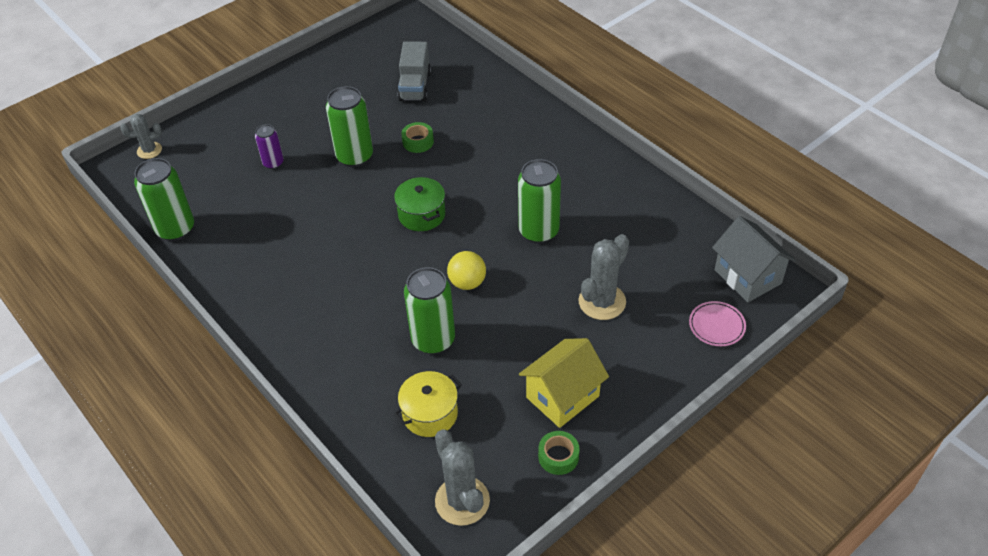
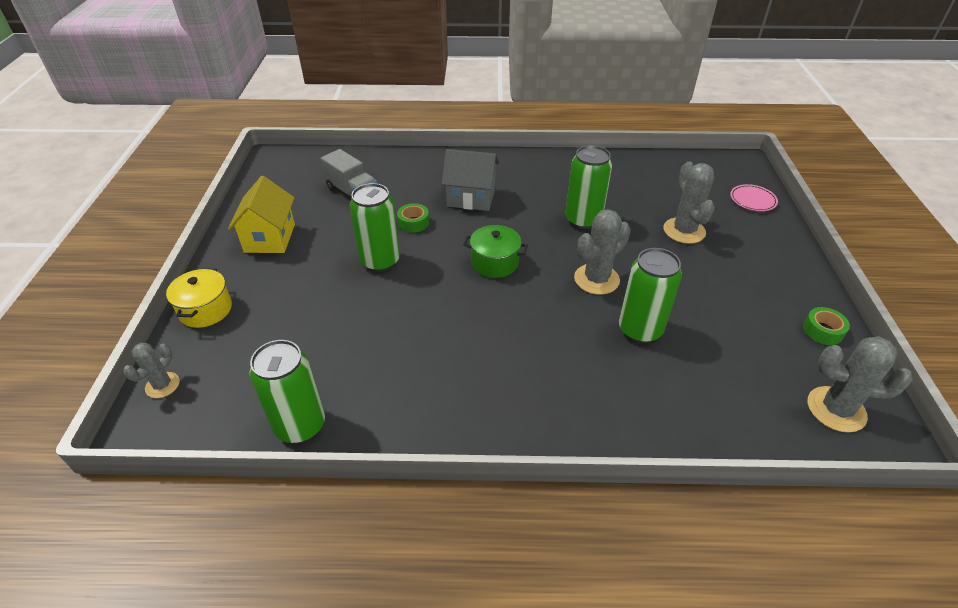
camera: 50 degrees left, 5 degrees down
(273, 163) = (315, 310): purple can -> none
(430, 414) = (722, 376): yellow pot -> yellow pot (205, 310)
(467, 282) = (596, 279): yellow ball -> grey cactus
(562, 397) = (762, 296): yellow house -> yellow house (270, 238)
(747, 276) = (720, 168): grey house -> grey house (471, 198)

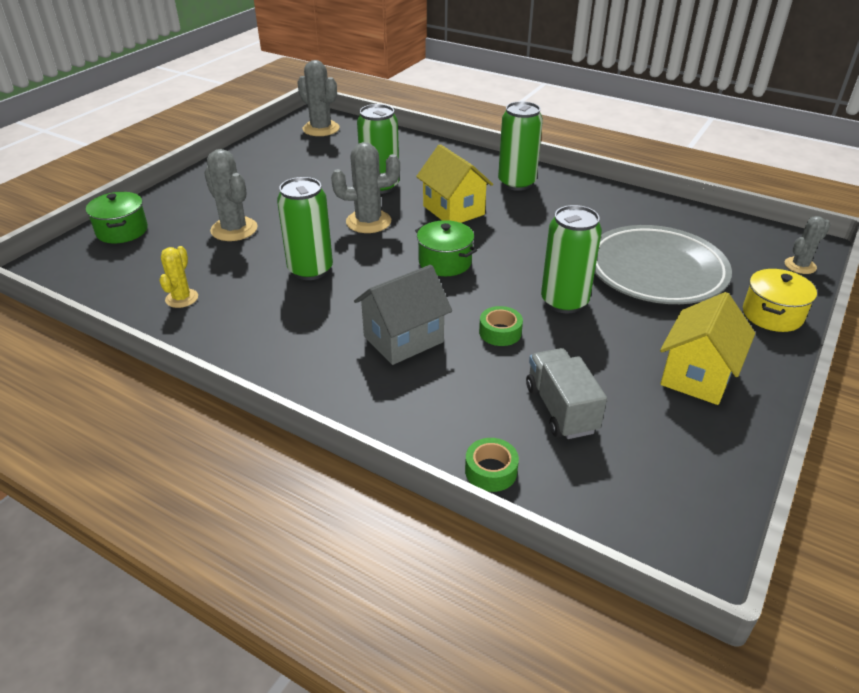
camera: 150 degrees left, 5 degrees down
(300, 425) = (676, 212): green can -> green can (516, 183)
(311, 321) = (656, 271): none -> grey plate
(471, 198) = (403, 339): grey house -> grey house turned 75 degrees counterclockwise
(538, 325) = (453, 210): none -> yellow house
(631, 175) = (182, 298): none -> yellow cactus
(684, 231) = (234, 229): grey cactus -> grey cactus turned 60 degrees counterclockwise
(752, 200) = (122, 231): pink plate -> green pot
(822, 331) = (259, 151): green tape -> green tape (491, 471)

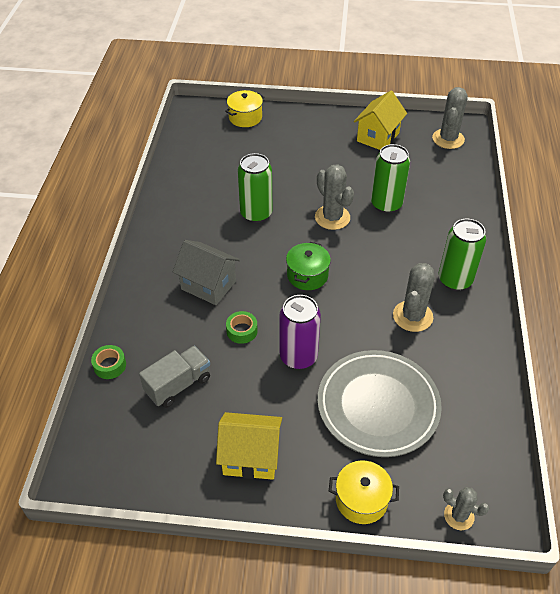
camera: 65 degrees right, 10 degrees up
(122, 231) = (245, 117): green pot -> yellow pot
(182, 298) = (194, 174): yellow cactus -> none
(234, 229) = (278, 160): grey cactus -> grey cactus (412, 316)
(453, 210) = (381, 256): yellow house -> yellow house (378, 137)
(564, 302) = (298, 357): green can -> purple can

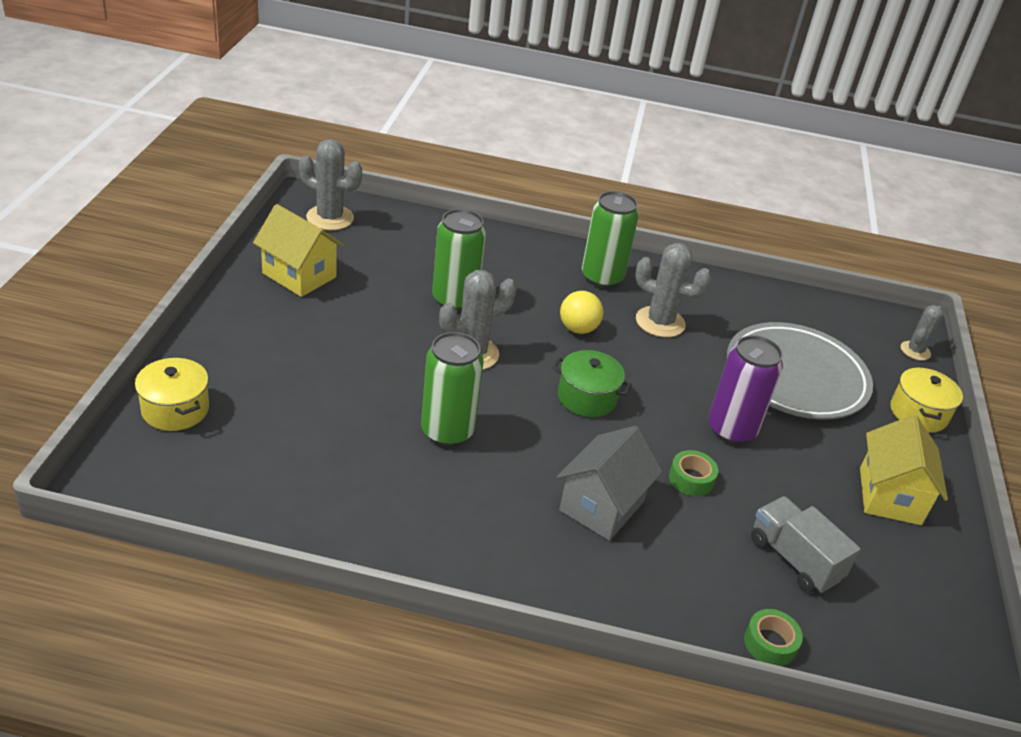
camera: 90 degrees left, 10 degrees down
(382, 268) = (578, 329): none -> yellow ball

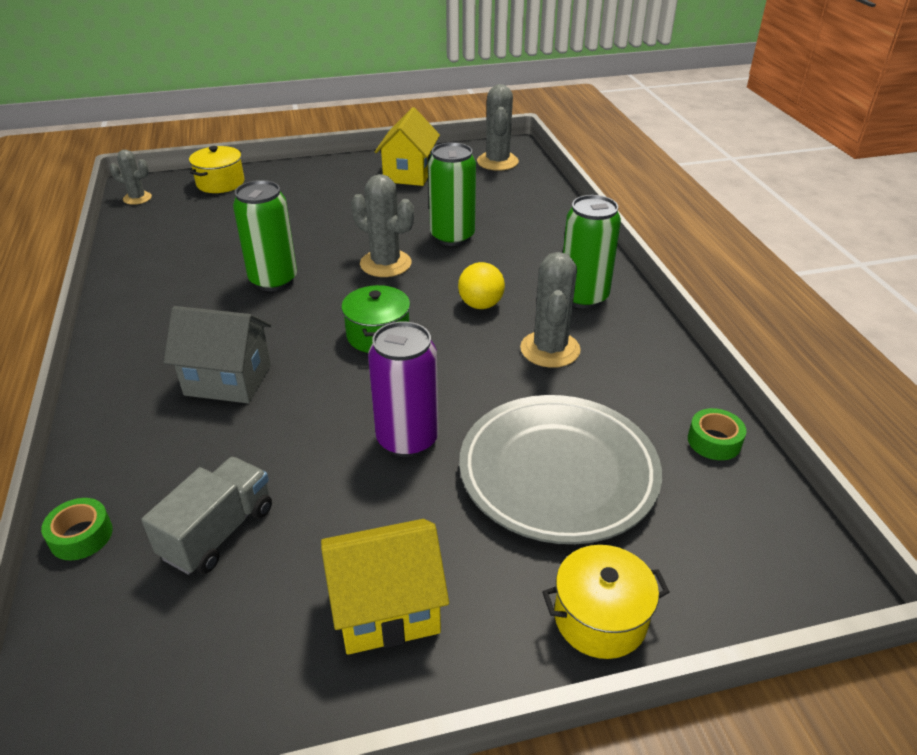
camera: 70 degrees right, 0 degrees up
(691, 479) = (303, 427): green tape -> green tape (714, 441)
(915, 351) = (759, 593): grey cactus -> grey cactus (137, 198)

